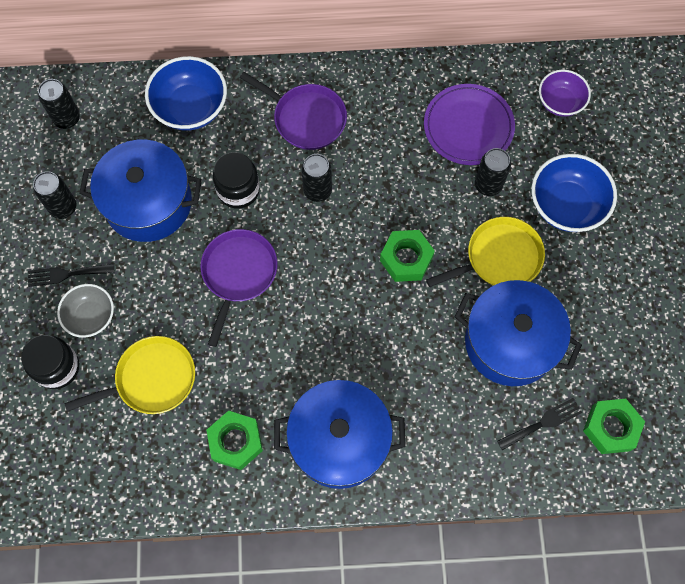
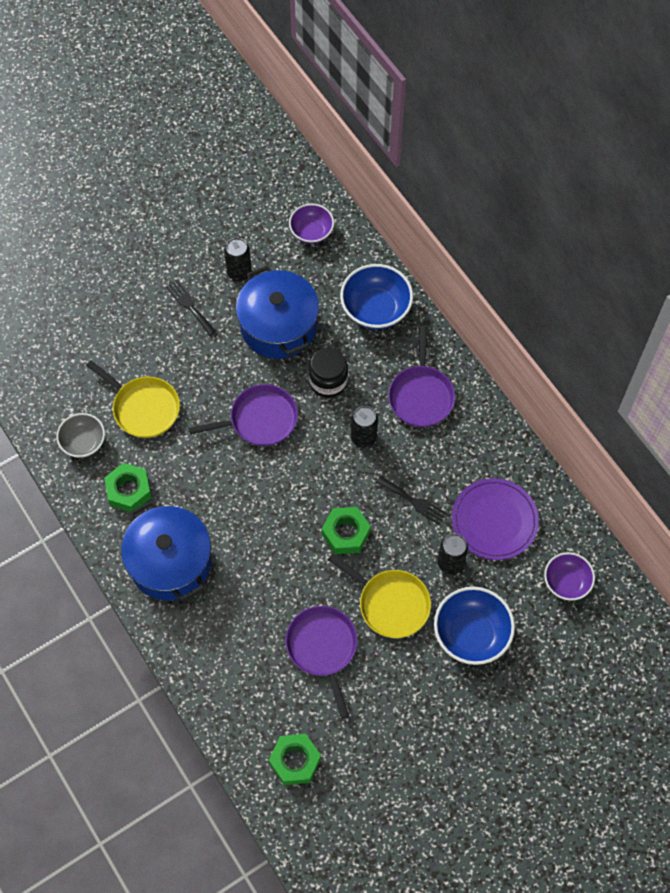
camera: 60 degrees right, 5 degrees down
(57, 367) = (117, 342): black jar -> none
(67, 118) = (311, 232): black can -> purple bowl
(91, 316) = (167, 340): grey bowl -> grey bowl (83, 442)
(510, 342) = (322, 648): blue pot -> purple pan
(543, 423) = (269, 706): black fork -> black fork (414, 501)

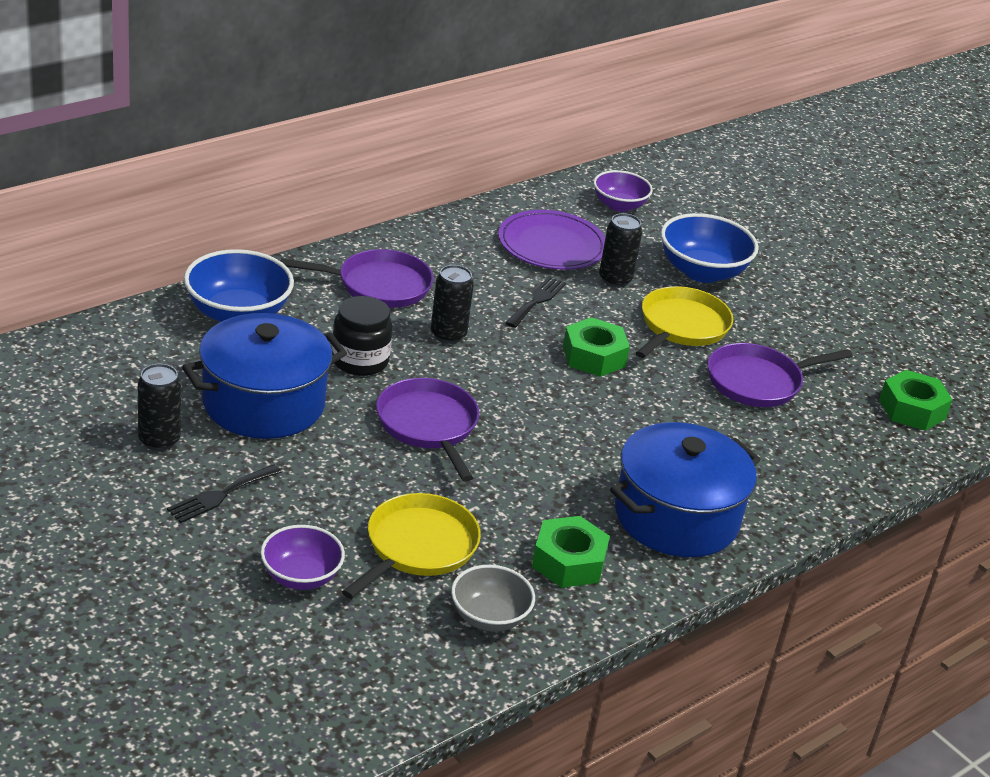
camera: 100 degrees left, 30 degrees down
(311, 232) = (90, 365): purple bowl -> purple bowl (301, 576)

